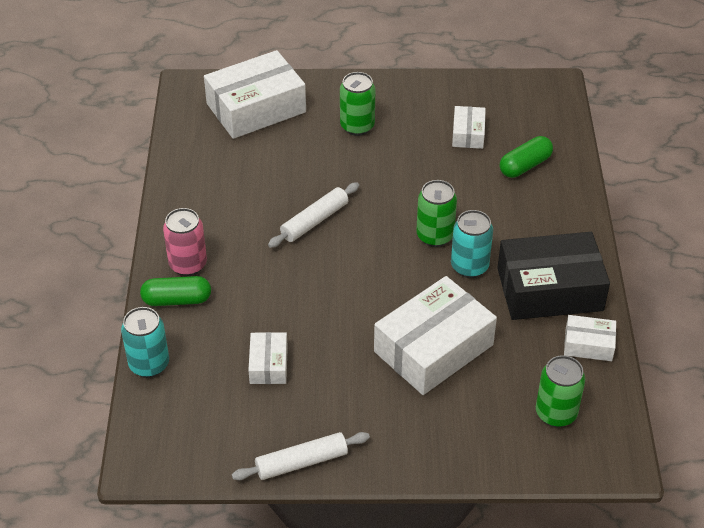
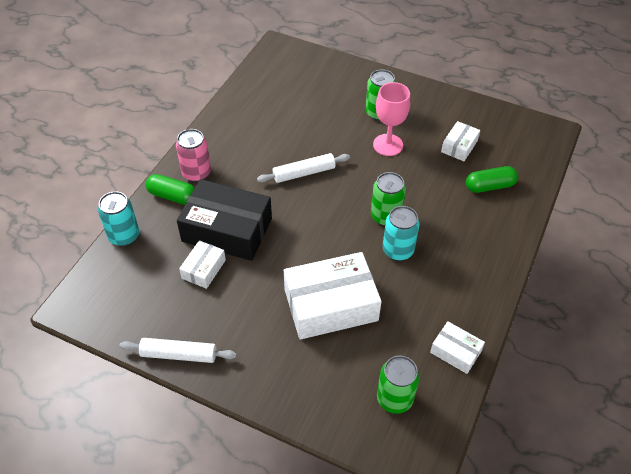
camera: 25 degrees right, 5 degrees up
(256, 108) = (314, 76): white box -> none
(389, 158) = (388, 145): none -> pink goblet
(549, 289) = (450, 293): black box -> black box (227, 230)

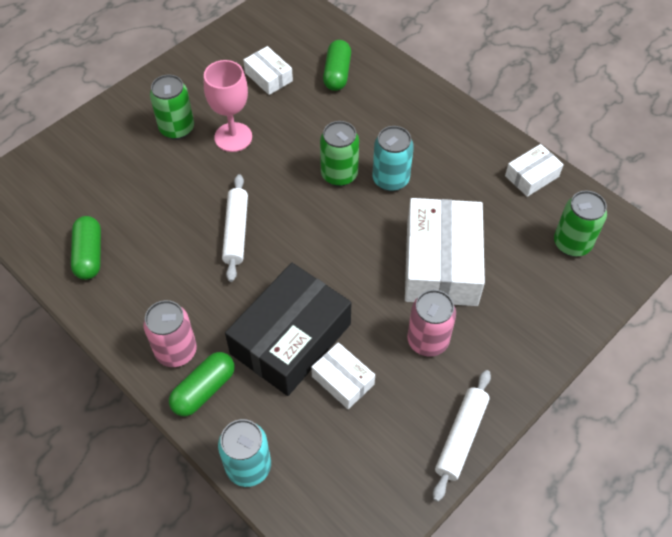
camera: 70 degrees left, 5 degrees up
(252, 107) = (89, 255): none -> green capsule
(255, 313) = (427, 341): none -> pink can

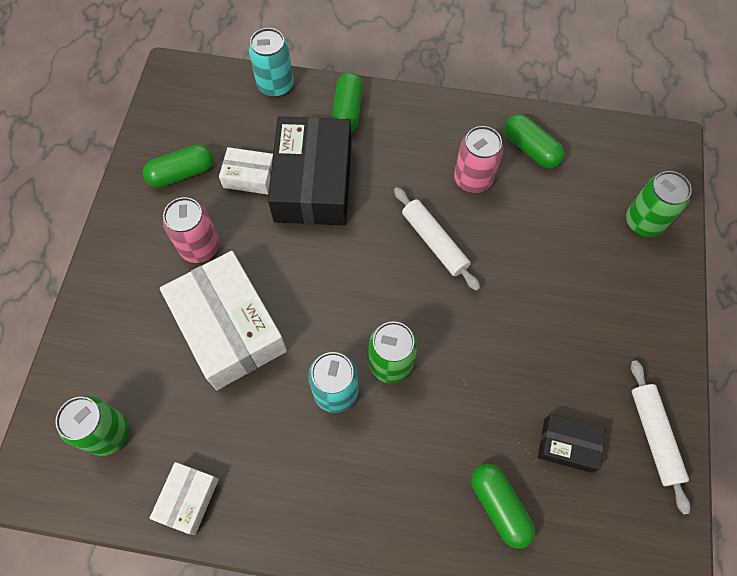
camera: 145 degrees right, 10 degrees up
(176, 351) = (392, 123): pink can -> pink can (473, 179)
(177, 129) = (590, 311): green can -> green can (643, 222)
(233, 137) = (529, 338): pink goblet -> none
(268, 77) = (567, 445): white box -> black box
(404, 424) = (182, 173): none -> green capsule
(461, 437) = (132, 189): white rolling pin -> white rolling pin (654, 436)

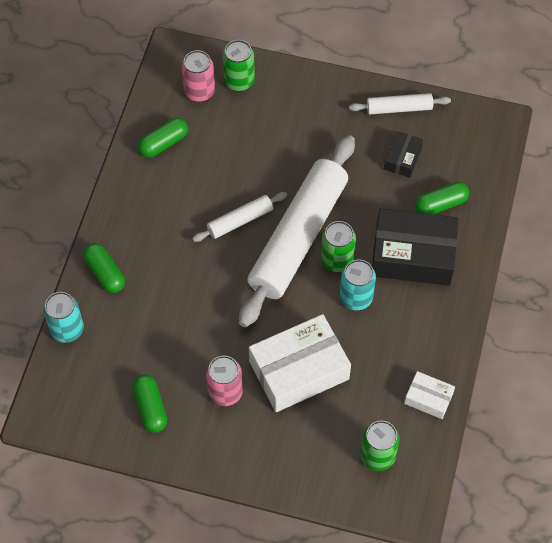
camera: 85 degrees left, 5 degrees down
(249, 176) = (161, 353): white box -> none
(313, 182) = (174, 304): black box -> black box (413, 255)
(347, 111) = (105, 273): green capsule -> green capsule turned 45 degrees clockwise
(420, 312) = (298, 237): none -> white rolling pin
(473, 179) = (187, 187): pink can -> pink can (199, 91)

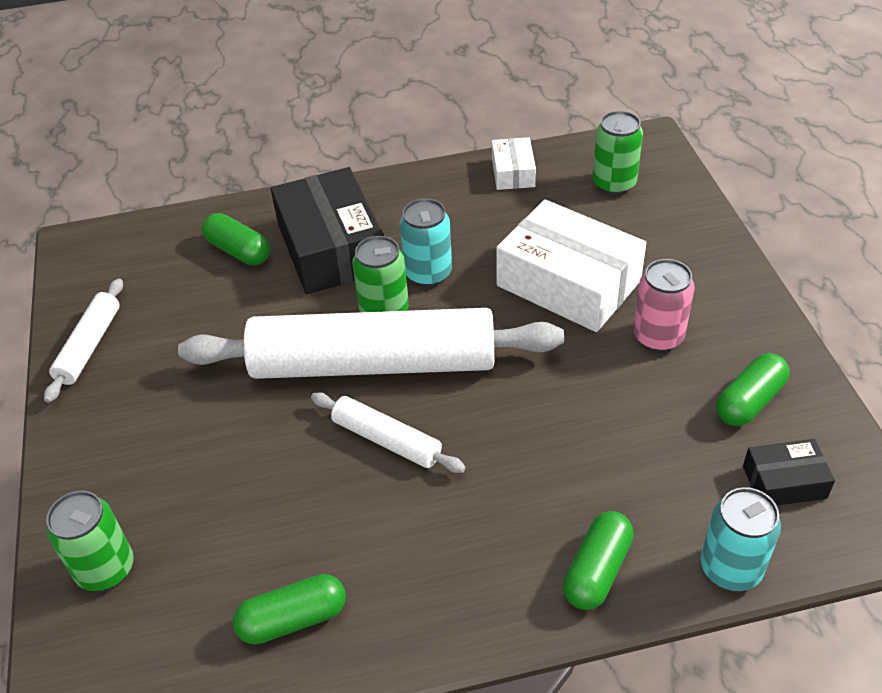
camera: 115 degrees left, 15 degrees down
(164, 143) = (293, 619): green capsule -> green capsule turned 45 degrees counterclockwise
(199, 91) = (152, 620): pink can -> none
(399, 108) = (89, 346): white rolling pin -> white rolling pin turned 45 degrees clockwise
(402, 158) = (180, 310): black box -> black box (784, 482)

